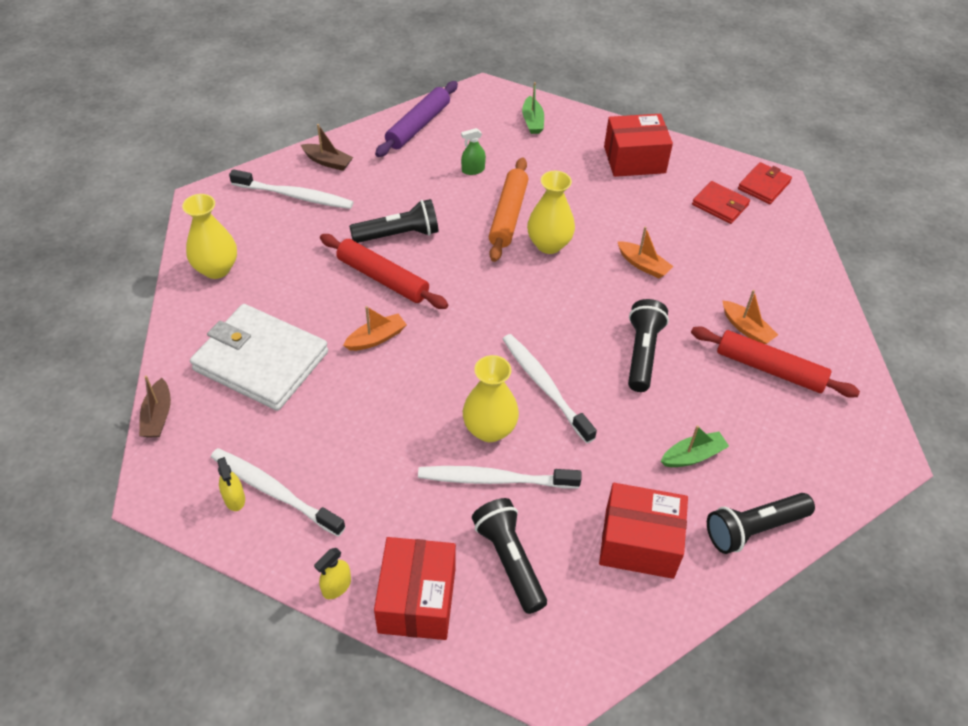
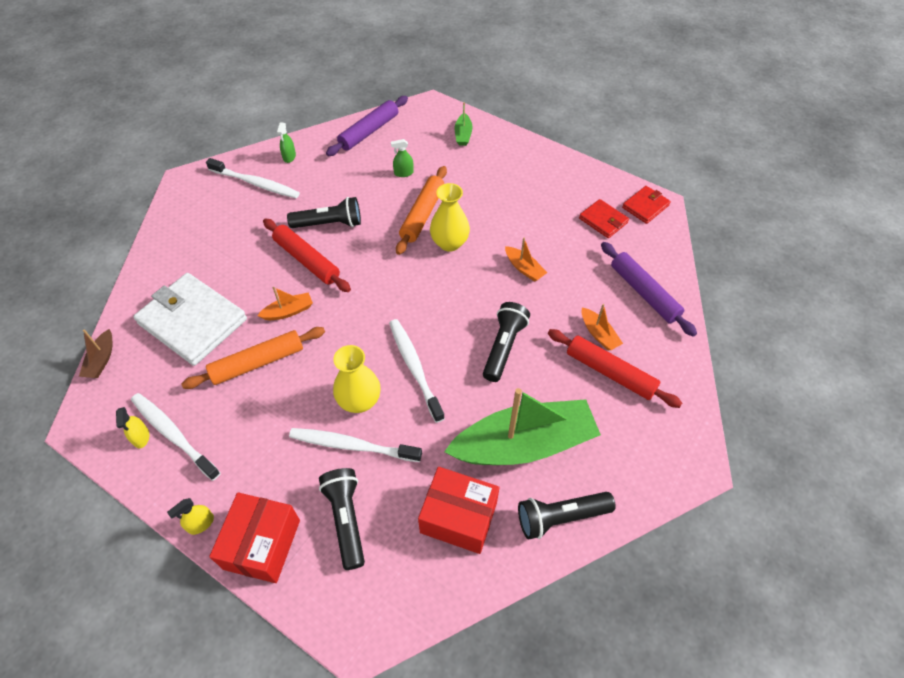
camera: 10 degrees right, 5 degrees up
(216, 269) = (179, 240): yellow vase -> none
(328, 162) = (289, 157): brown boat -> green spray bottle
(355, 399) = (258, 362): none -> orange rolling pin
(634, 159) = (540, 174): red box -> none
(693, 456) = (524, 444): green boat -> green boat, size x2.44
(785, 280) = (644, 293): none -> purple rolling pin

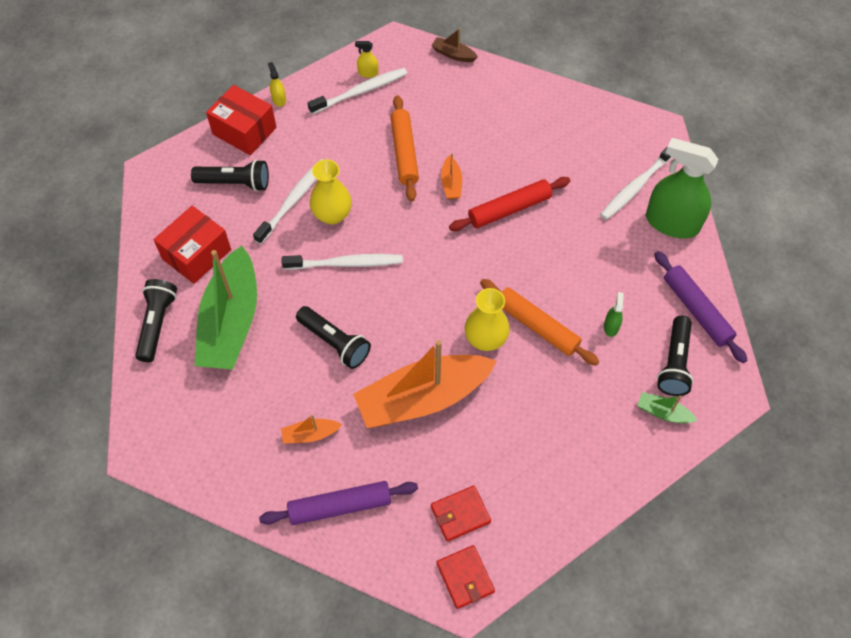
camera: 110 degrees right, 5 degrees up
(193, 321) = (469, 115): white wallet -> none
(289, 157) = (672, 223): green spray bottle -> green spray bottle, size x2.48
(329, 224) = (553, 238): black flashlight -> black flashlight (674, 363)
(524, 268) = (422, 398): orange boat -> orange boat, size x2.44
(610, 372) = (263, 424): red rolling pin -> none

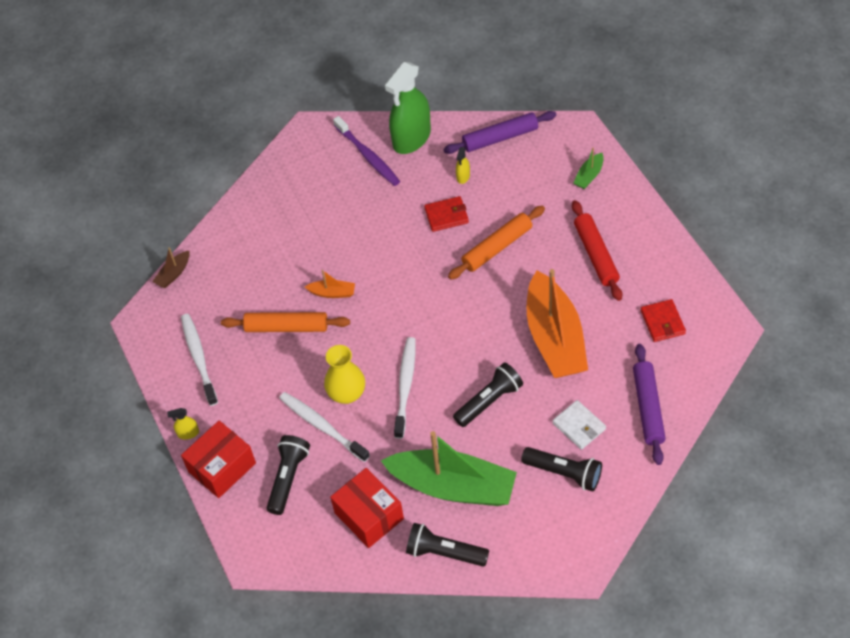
camera: 75 degrees left, 5 degrees down
(310, 434) = (579, 426): orange boat -> white wallet
(368, 73) = (176, 350): yellow spray bottle -> yellow spray bottle (463, 176)
(465, 577) = (715, 325): red wallet -> red wallet (446, 215)
(485, 339) = (504, 286): yellow vase -> none
(509, 209) = (371, 251): red rolling pin -> red rolling pin (596, 254)
(611, 326) = (506, 196): green spray bottle -> none
(636, 186) = (368, 156): white toothbrush -> purple toothbrush
(674, 363) = (546, 161): black flashlight -> black flashlight (564, 473)

